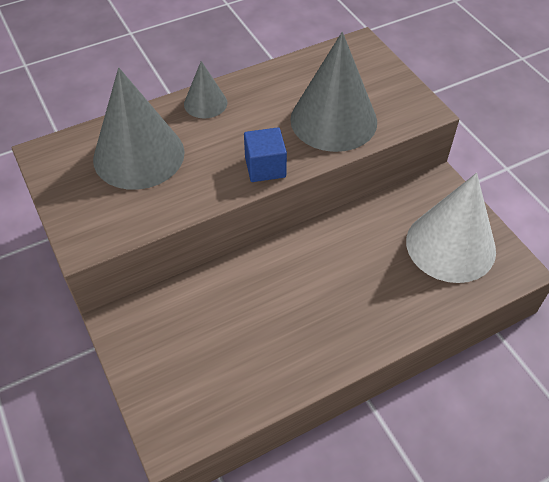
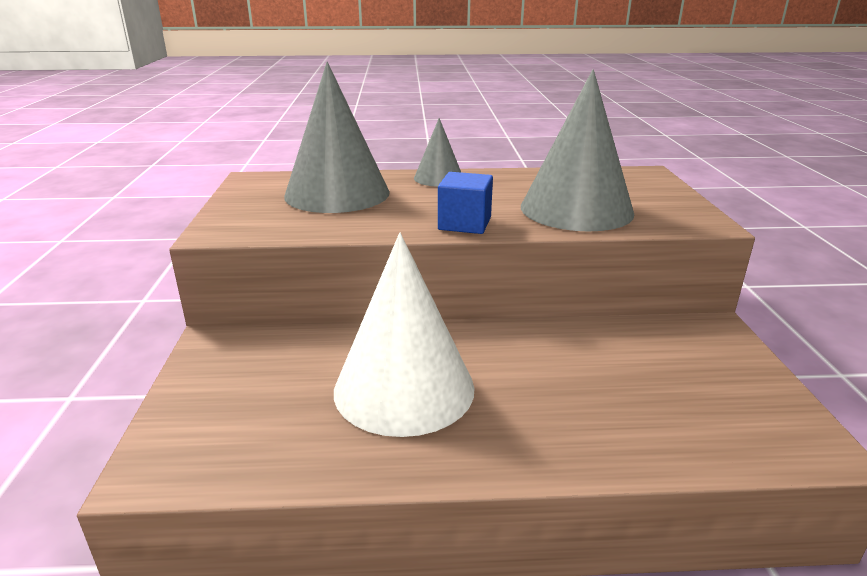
camera: 25 degrees right, 25 degrees down
(450, 245) = (705, 390): white cone -> white cone (404, 388)

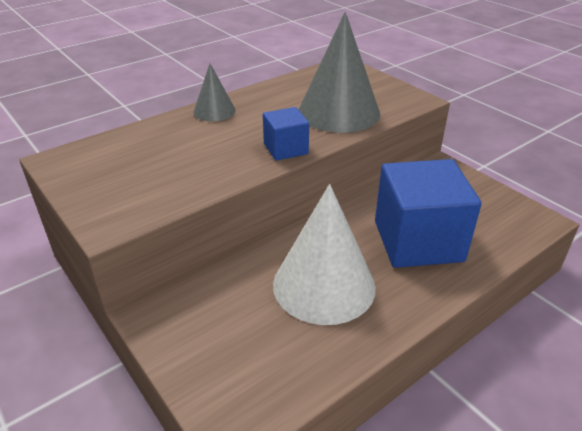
camera: 35 degrees left, 10 degrees up
(337, 194) = (156, 152): grey cone -> none
(578, 393) = (418, 241): none -> blue cube

